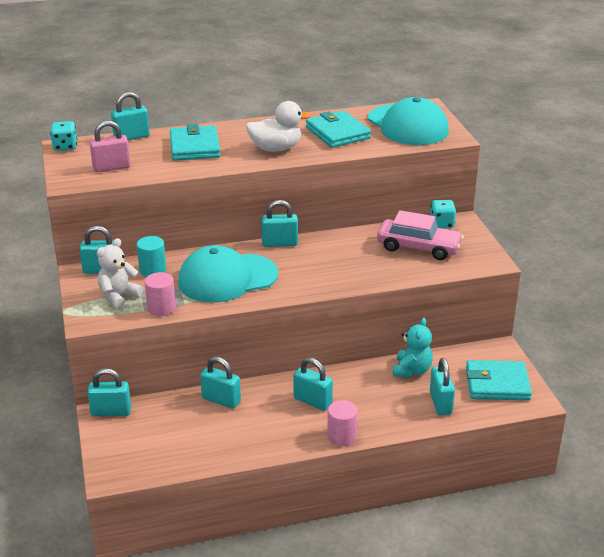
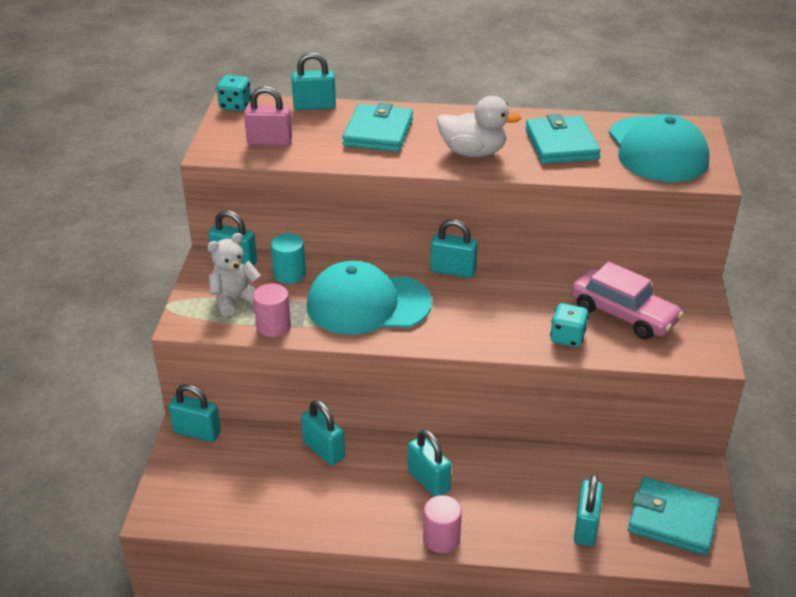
camera: 20 degrees right, 5 degrees up
(411, 370) = (569, 471): turquoise teddy bear -> none
(441, 224) = (669, 287): turquoise dice -> turquoise dice (567, 337)

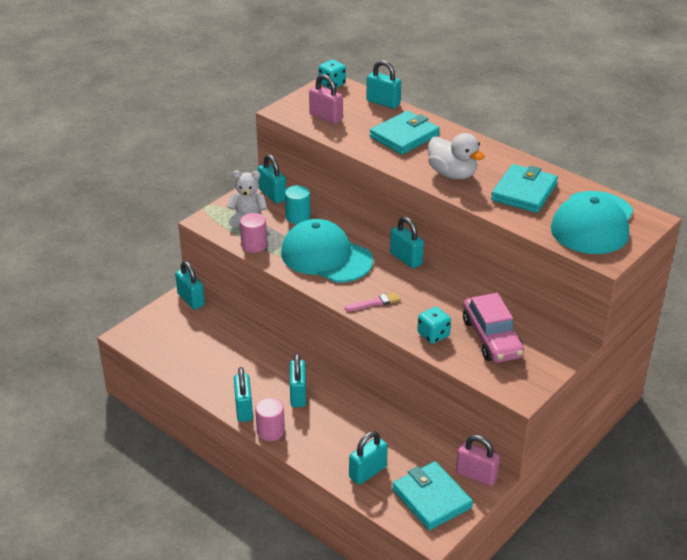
camera: 35 degrees right, 0 degrees up
(324, 450) = (253, 346): turquoise padlock -> turquoise padlock (244, 409)
(473, 331) = (375, 303): none -> pink brush
(685, 471) = (476, 475): none -> pink padlock

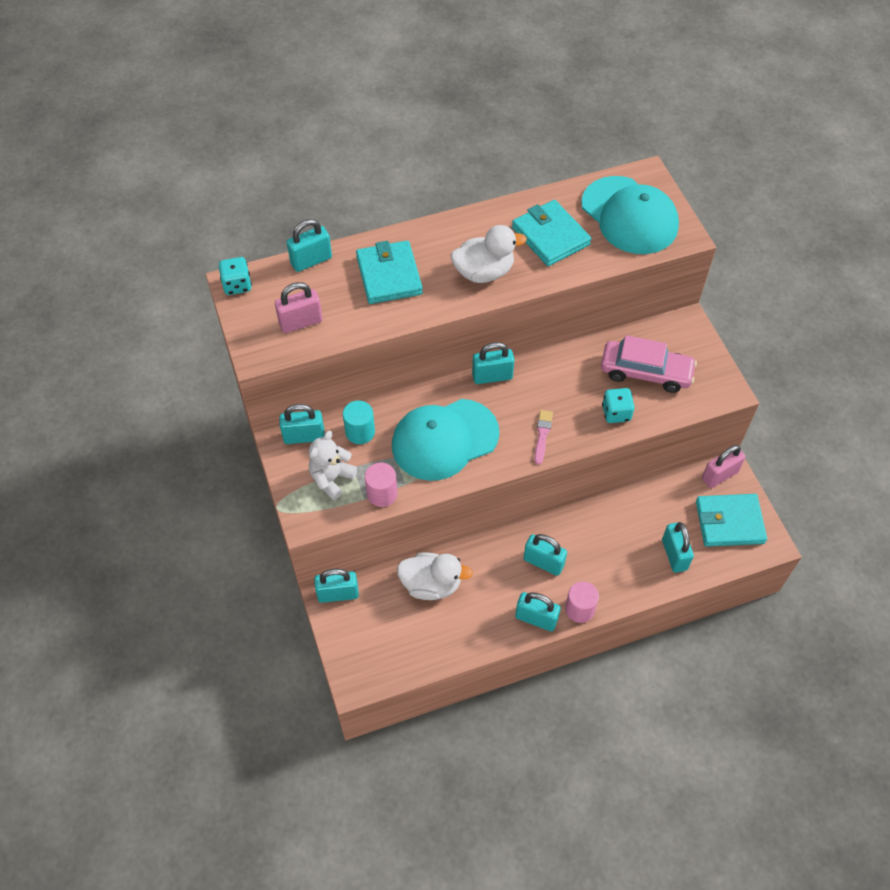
camera: 60 degrees left, 20 degrees up
(232, 342) = (431, 584): none -> white duck

